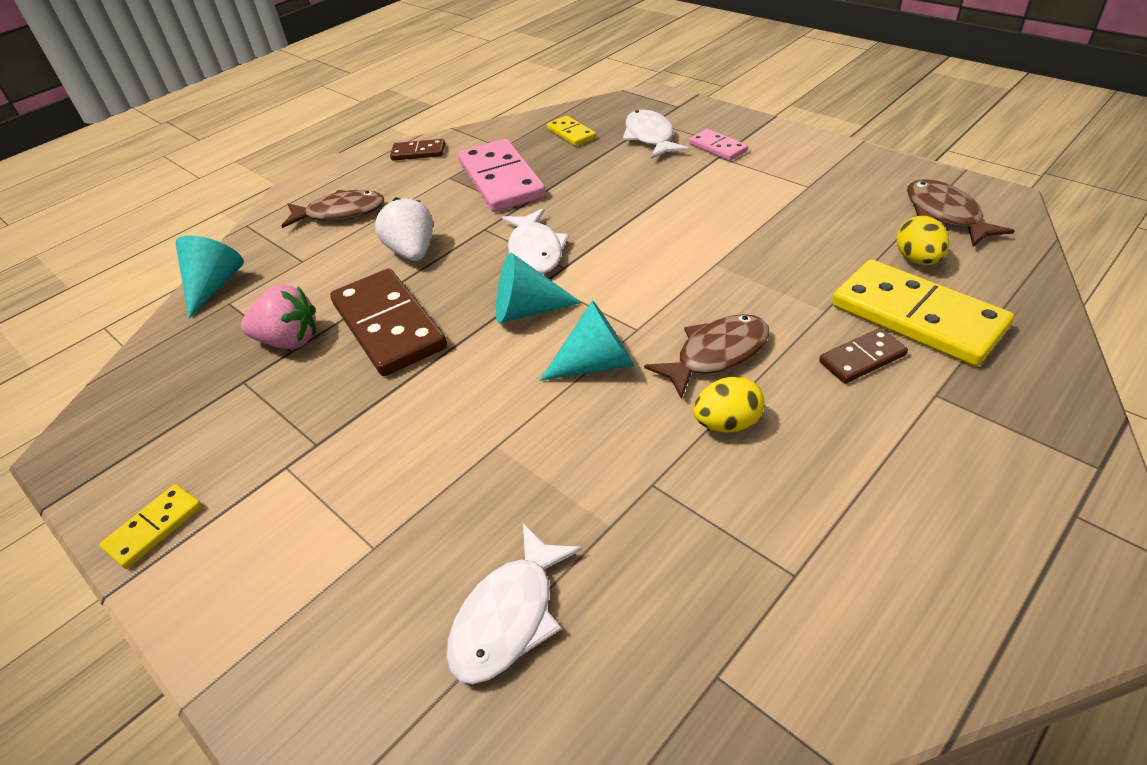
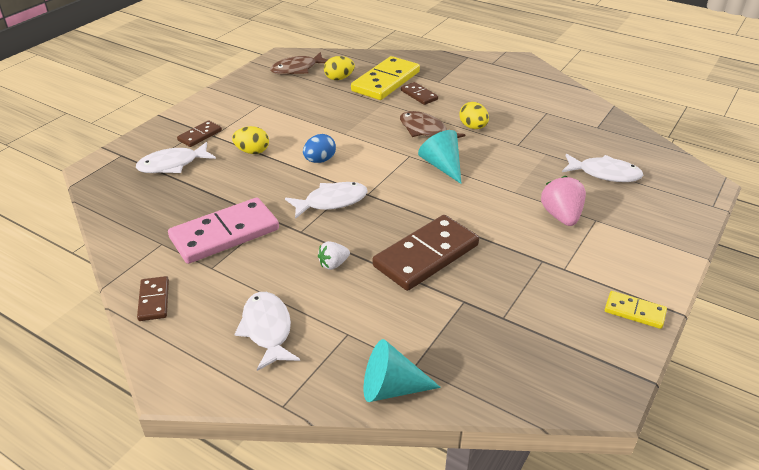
camera: 105 degrees left, 5 degrees down
(289, 341) = (454, 305): pink strawberry -> pink strawberry (561, 216)
(340, 213) = (267, 329): brown fish -> white fish
(412, 252) = (333, 264): white strawberry -> white strawberry, size x0.60
(527, 310) = (399, 196): turquoise cone -> none
(571, 133) = (150, 205): yellow domino -> none
(639, 241) = (320, 160): none -> blue egg
(672, 187) = (252, 151): none -> yellow egg
(718, 147) = (200, 135): pink domino -> brown domino

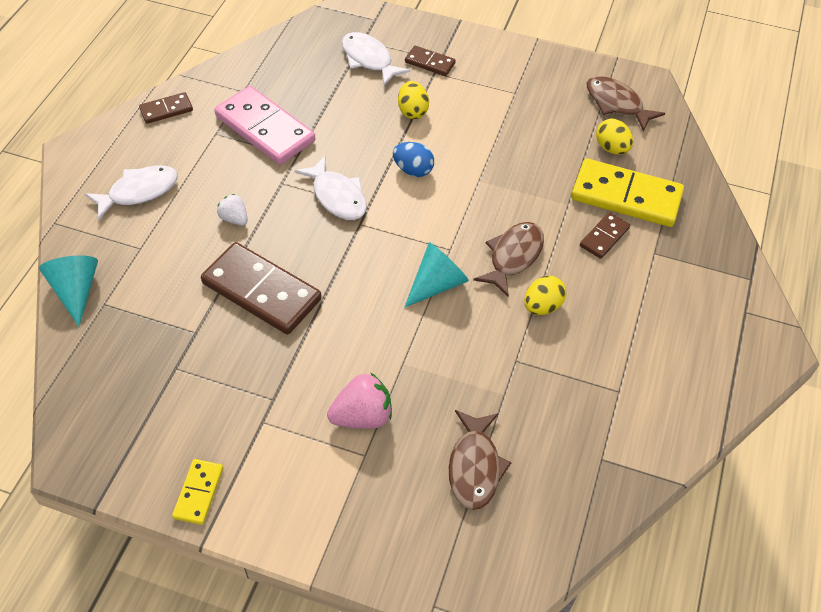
camera: 75 degrees right, 15 degrees up
(604, 174) = (474, 467): white fish -> brown fish

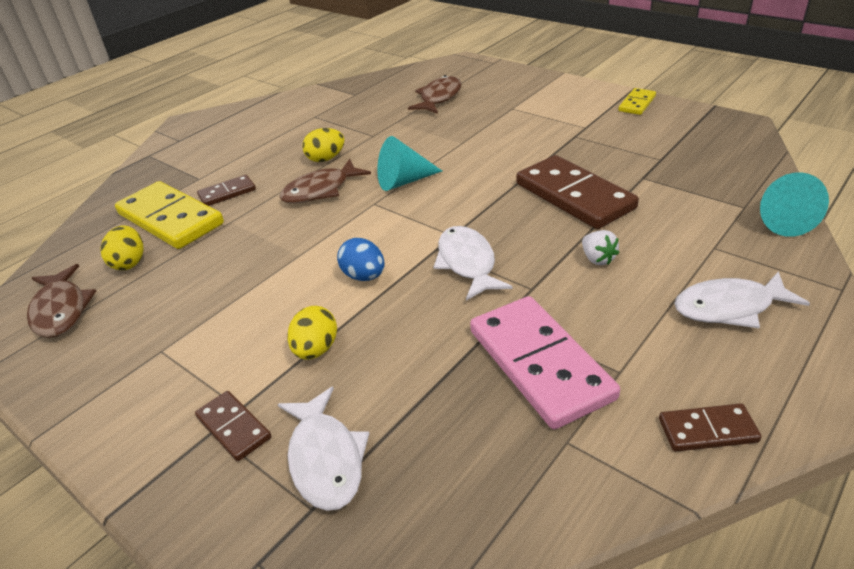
camera: 155 degrees left, 15 degrees down
(362, 416) = (506, 122): pink strawberry -> none

